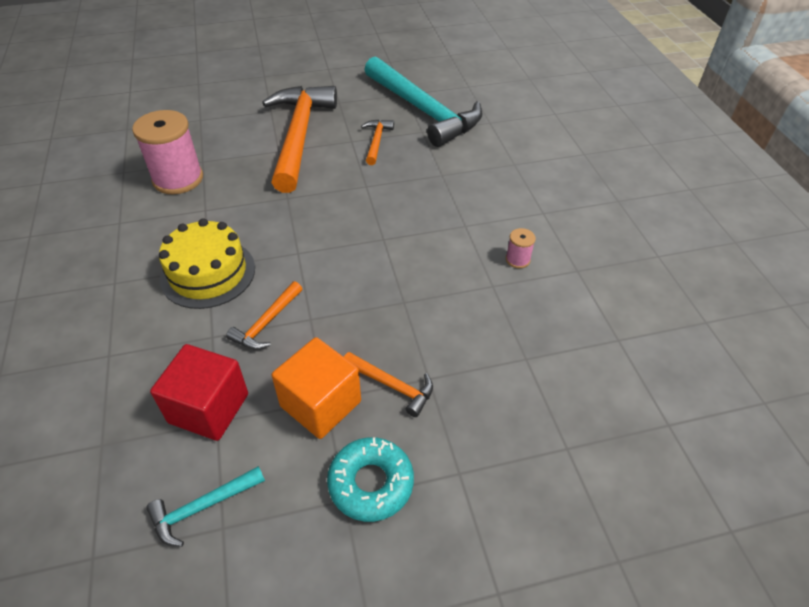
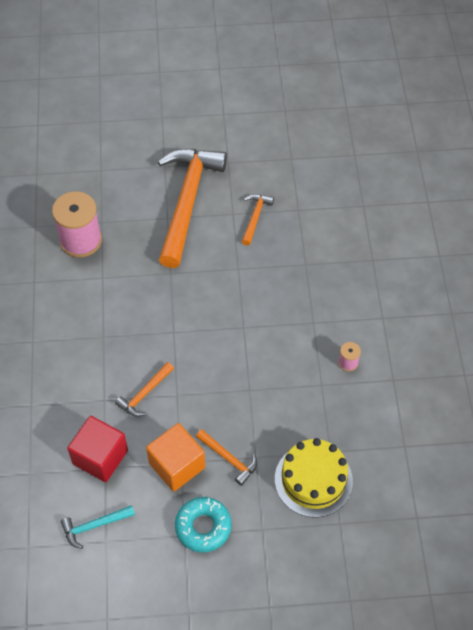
camera: 10 degrees right, 10 degrees up
(208, 273) = (103, 342): yellow cake -> yellow cake (313, 480)
(423, 110) = (305, 183): turquoise hammer -> none

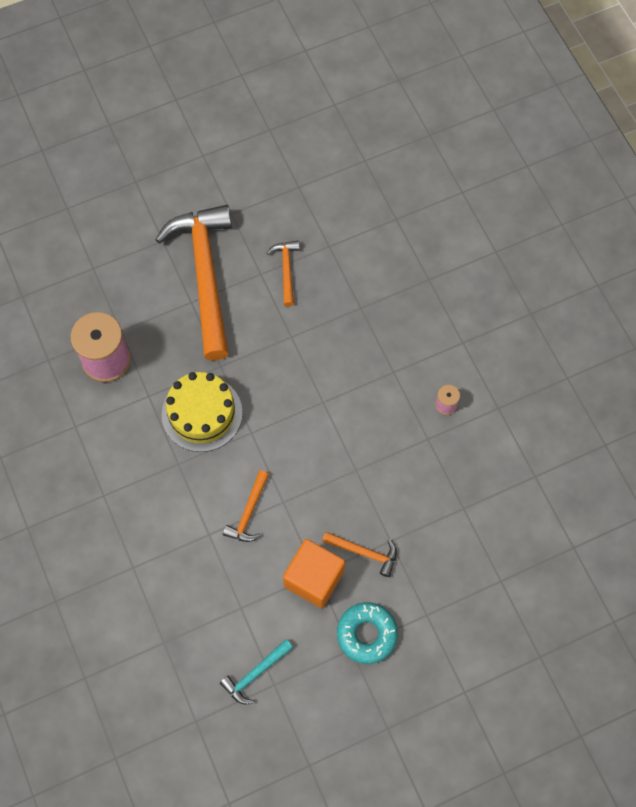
camera: 20 degrees left, 10 degrees up
(100, 457) = (231, 598): red cube -> none
(313, 480) = (458, 544): yellow cake -> yellow cake (202, 413)

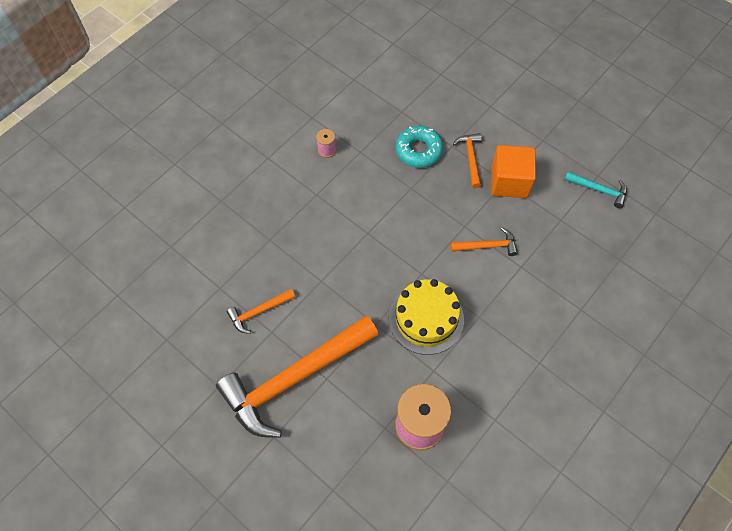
camera: 115 degrees left, 5 degrees down
(366, 634) = (526, 135): turquoise donut -> turquoise donut (418, 150)

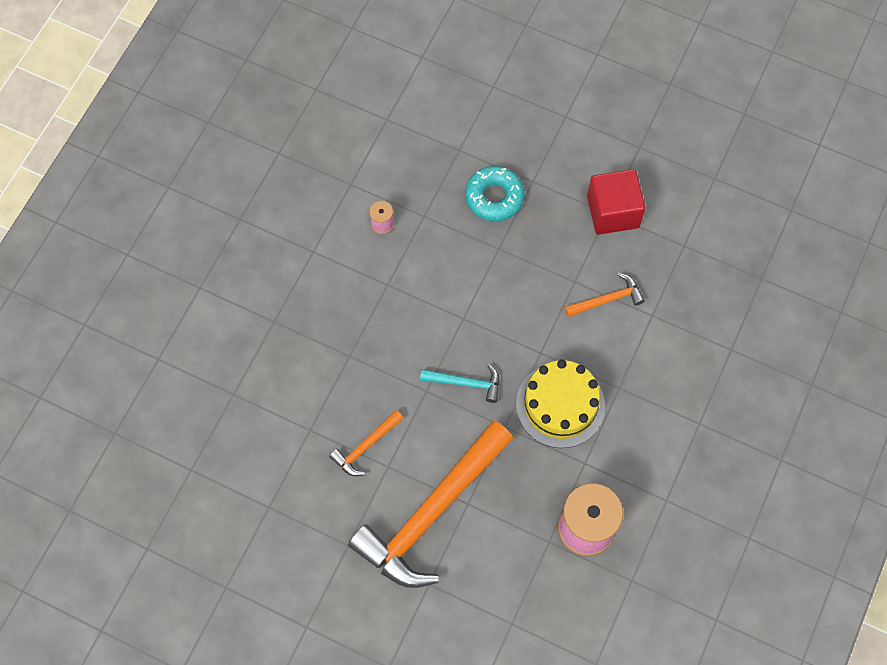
camera: 15 degrees left, 5 degrees up
(470, 158) = (559, 192): orange hammer -> none
(509, 182) = (613, 212): orange cube -> red cube
(599, 190) = (719, 197): turquoise hammer -> turquoise hammer (466, 383)

